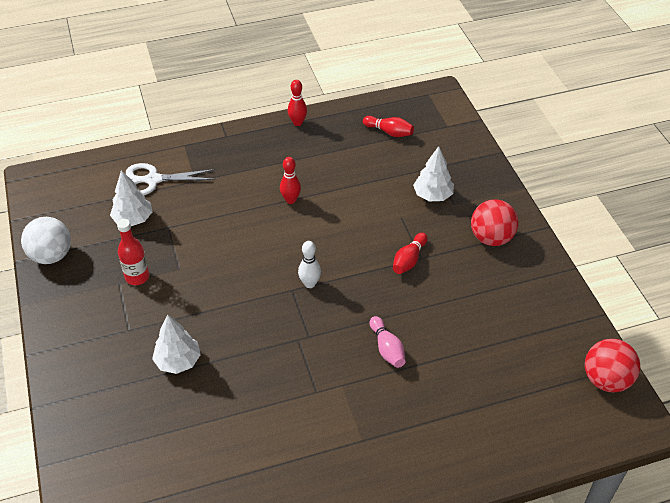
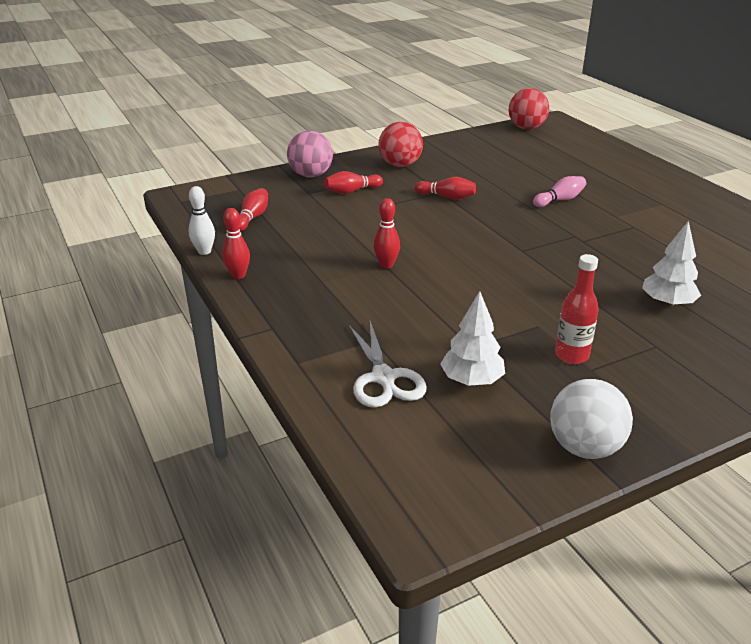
camera: 100 degrees left, 15 degrees down
(310, 284) = (507, 241): white bowling pin -> white bowling pin (204, 251)
(432, 195) = (352, 191): white tree -> red bowling pin
(472, 171) = (311, 175): none -> pink ball

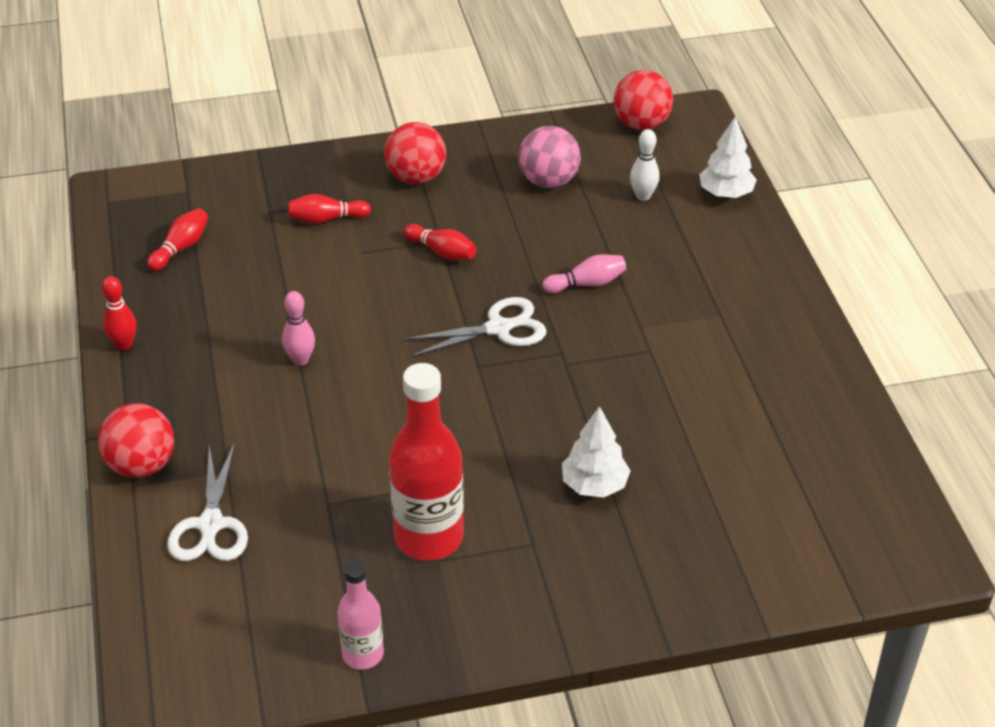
camera: 15 degrees right, 10 degrees up
(204, 251) = (102, 297): white bowling pin -> white bowling pin (643, 196)
(297, 347) = (141, 465): none -> red ball
(311, 175) = (289, 178): pink ball -> pink ball (548, 181)
(386, 265) = (300, 360): red bowling pin -> pink bowling pin
(471, 380) = (300, 548): white tree -> white tree (726, 193)
(519, 229) = (499, 328): none -> white scissors
(571, 355) = (429, 537): red bottle -> red bottle, size x1.78
(584, 447) = (363, 654): white ball -> pink bottle

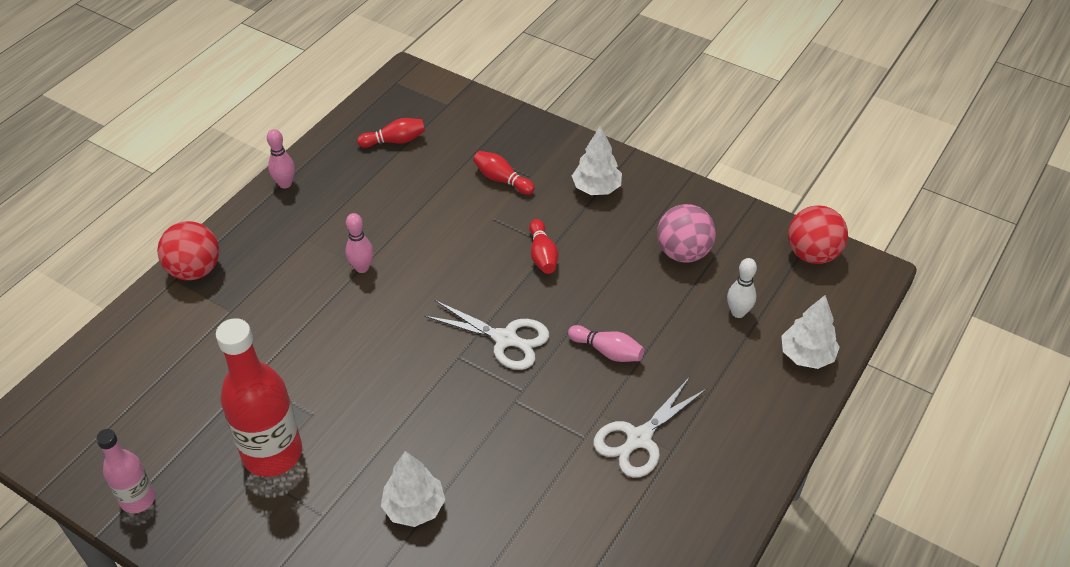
camera: 45 degrees right, 5 degrees up
(124, 345) = (285, 184): red bowling pin -> pink bowling pin
(210, 525) = (177, 339): white scissors -> white scissors (638, 439)
(416, 177) = (596, 188): red ball -> white tree

